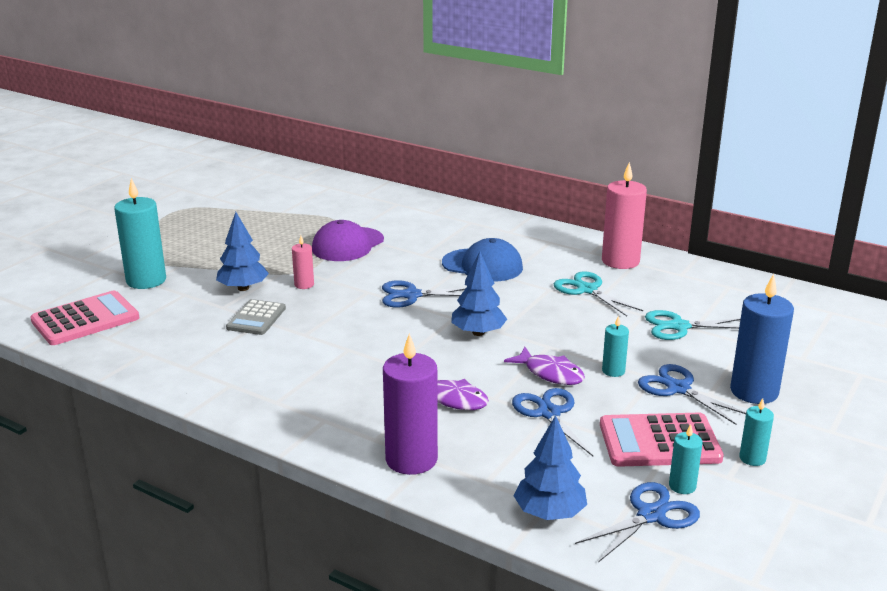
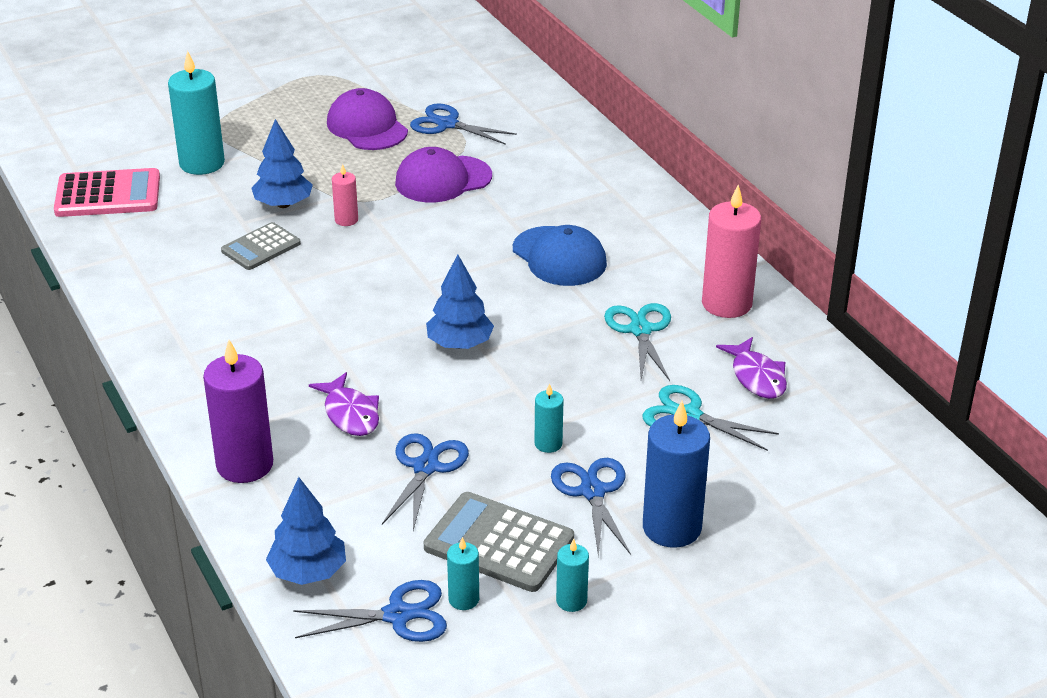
camera: 30 degrees right, 10 degrees up
(254, 229) = (367, 127): none -> purple cap
(412, 295) = (441, 271): blue scissors -> blue scissors (447, 124)
(550, 373) = (479, 421): purple fish -> purple fish (756, 377)
(659, 441) = (499, 543): pink calculator -> grey calculator

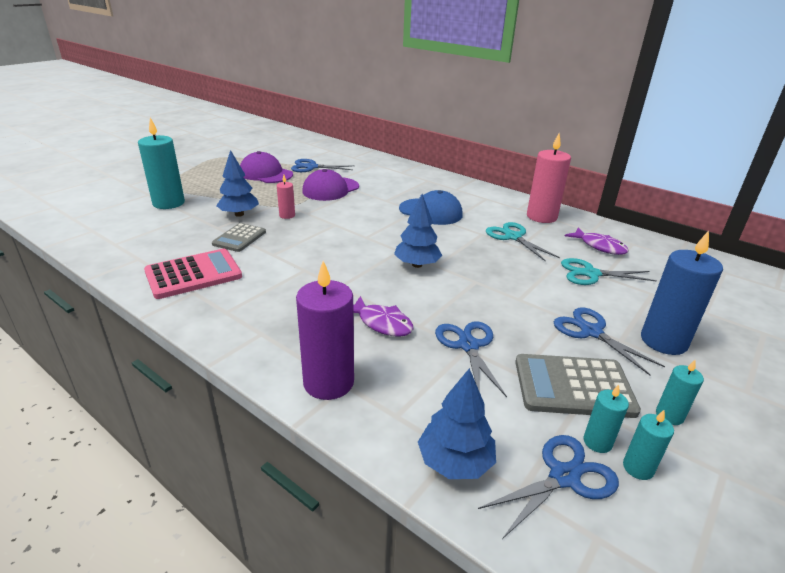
camera: 25 degrees left, 5 degrees down
(108, 195) = (106, 228): pink calculator -> pink calculator (193, 274)
(548, 444) = (531, 309): turquoise candle -> turquoise candle (638, 468)

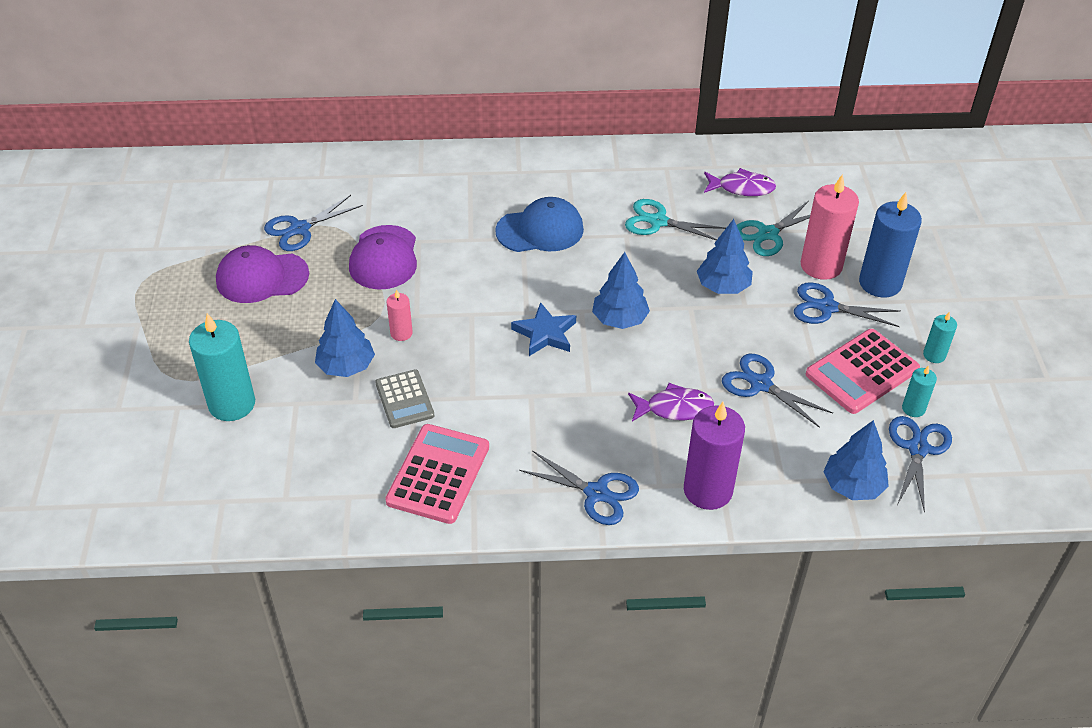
camera: 40 degrees left, 15 degrees up
(255, 335) = (596, 493): none -> blue scissors
(360, 249) = (545, 333): none -> blue star
(516, 283) = (723, 286): none -> blue tree
(541, 217) = (652, 170): pink candle -> pink candle (821, 265)
(573, 386) = (862, 372): grey calculator -> pink calculator
(638, 468) = (948, 411): turquoise candle -> none

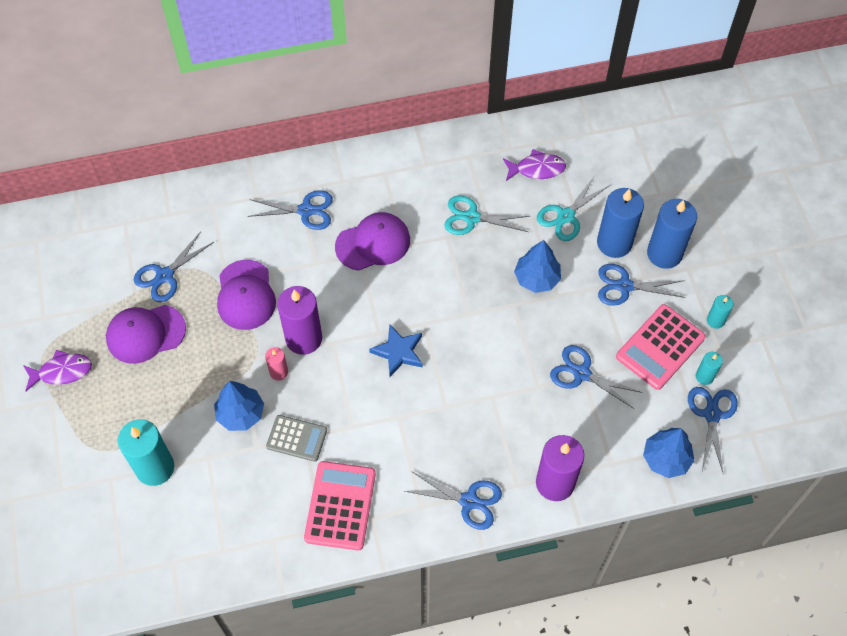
camera: 10 degrees left, 15 degrees up
(404, 399) = (297, 438): grey calculator -> grey calculator turned 45 degrees counterclockwise
(438, 306) = (304, 338): none -> purple candle
(472, 192) = (306, 210): none -> blue scissors
(540, 230) = (373, 243): blue cap -> purple cap
(620, 319) = (457, 327): blue tree -> none
(674, 408) = (516, 409): purple fish -> purple fish (62, 371)
(821, 265) = (614, 243): pink candle -> blue candle

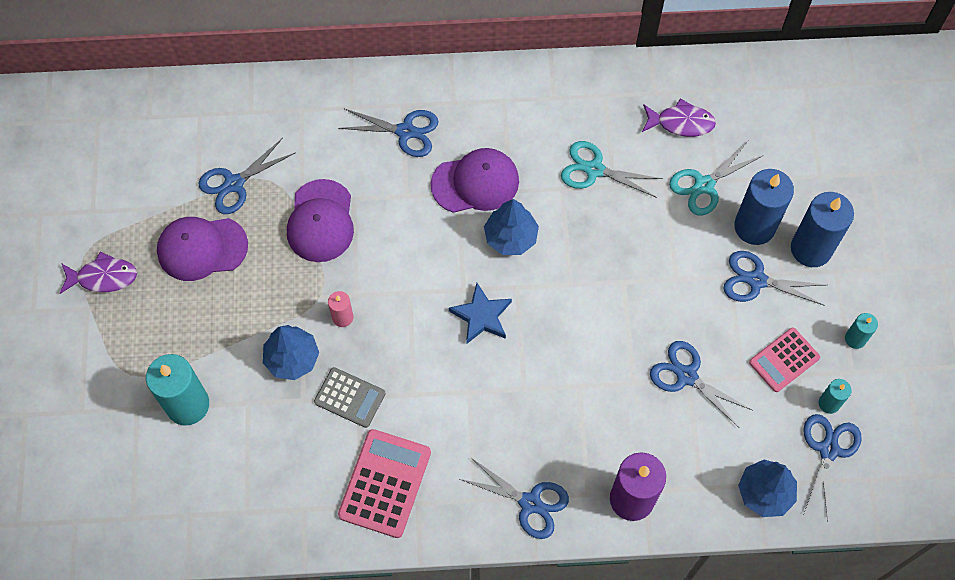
camera: 10 degrees right, 5 degrees up
(304, 338) = (377, 282): purple candle -> none
(537, 278) = (656, 254): blue tree -> blue tree (511, 237)
(660, 347) = (784, 360): pink calculator -> pink calculator, size x0.65

